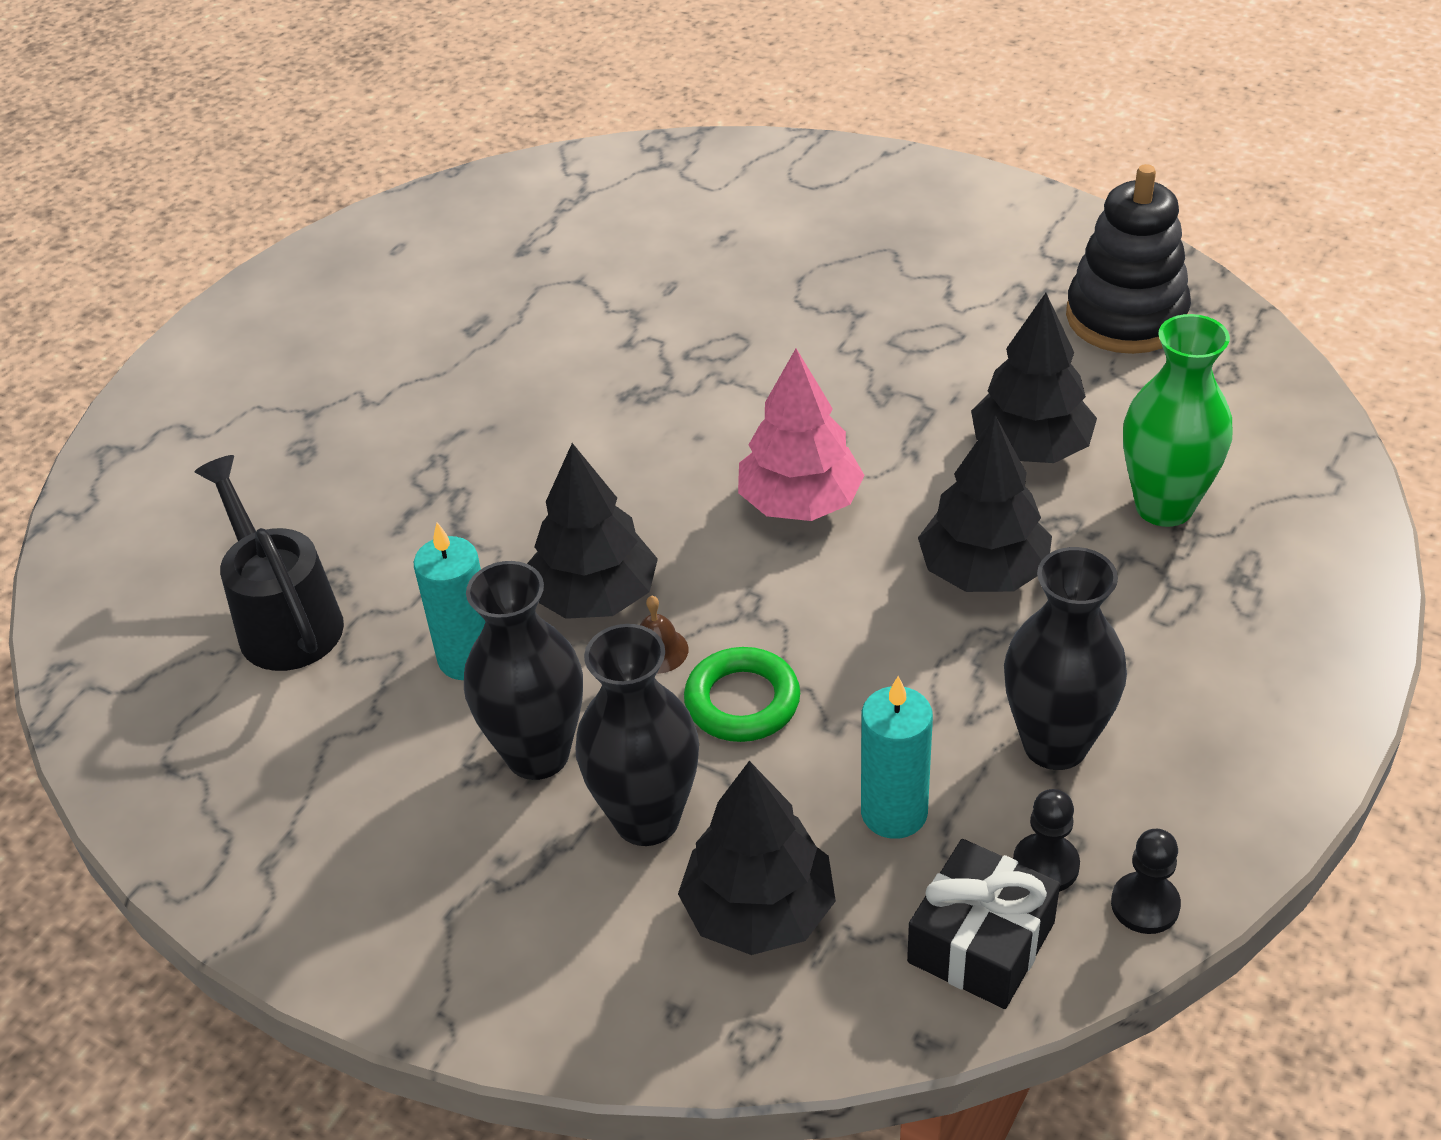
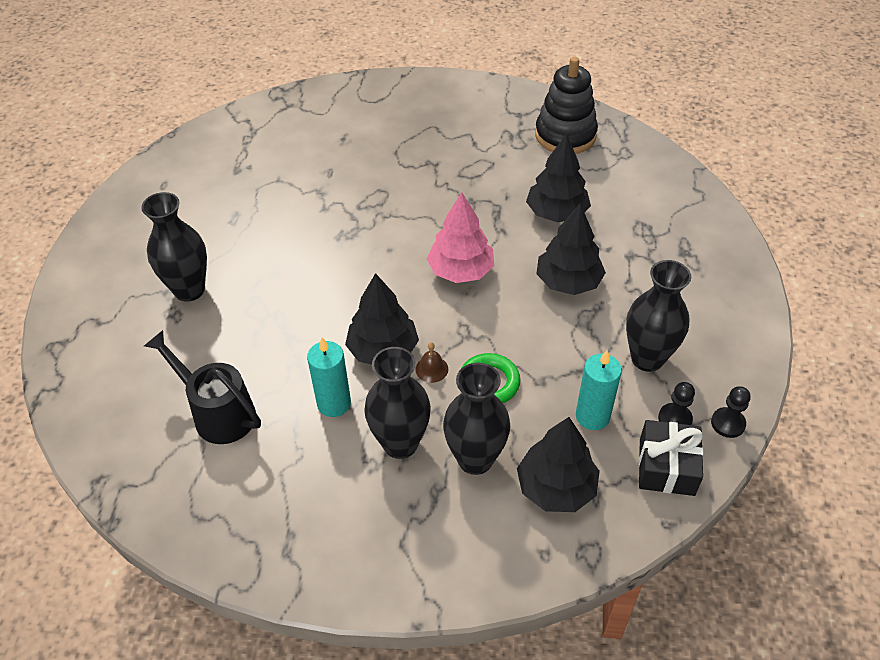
camera: 25 degrees left, 5 degrees up
(346, 419) = (189, 290): none -> black vase
(1164, 506) = (633, 226): green vase -> none

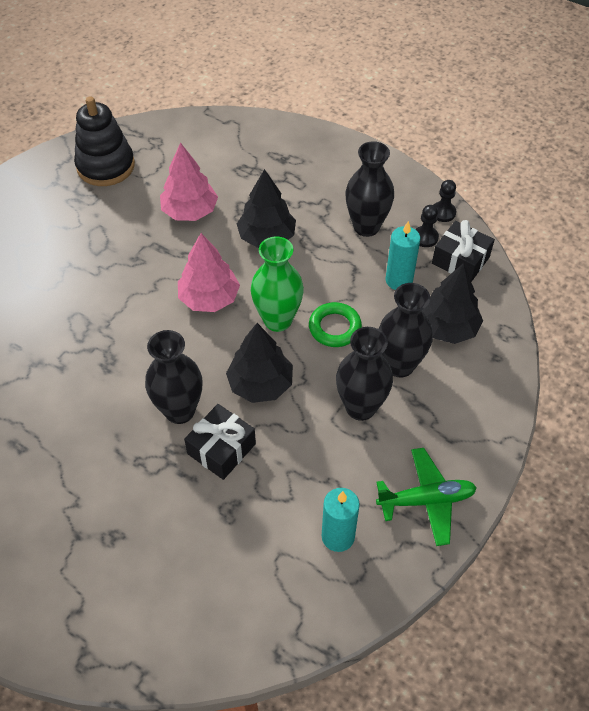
camera: 65 degrees left, 5 degrees up
(189, 290) = (90, 514): black vase -> black vase (179, 411)
(218, 412) = (256, 532): black watering can -> none
(295, 350) = (221, 449): none -> black gift
(314, 546) = (426, 500): none -> green plane
(334, 403) = (296, 439): turquoise candle -> turquoise candle (338, 536)
(431, 369) = (300, 359): brown bell -> none
(468, 332) = (277, 320): none -> green vase
(556, 213) = (190, 211): black tree -> pink tree

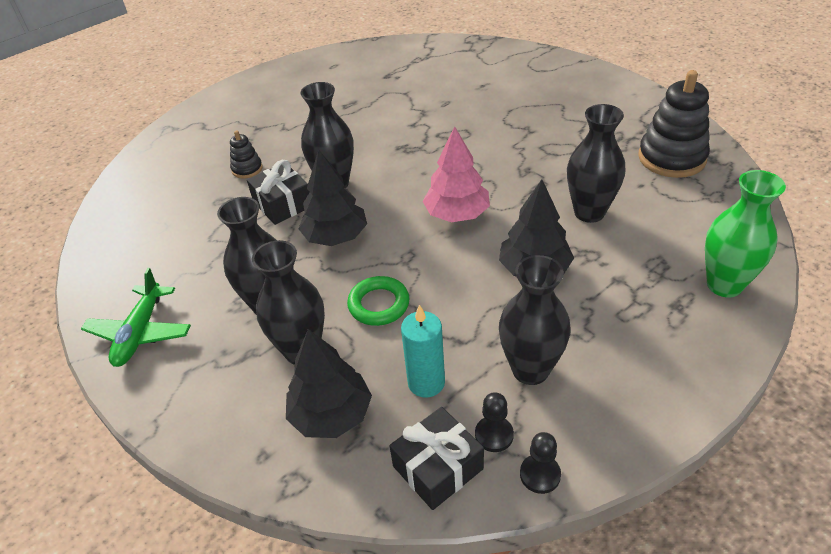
camera: 110 degrees right, 10 degrees down
(165, 511) = (247, 169): none -> black stacking toy
(190, 211) = (589, 212): pink tree -> black vase
(277, 320) = (408, 260): green vase -> green vase (724, 285)
(338, 536) = (154, 262): turquoise candle -> none

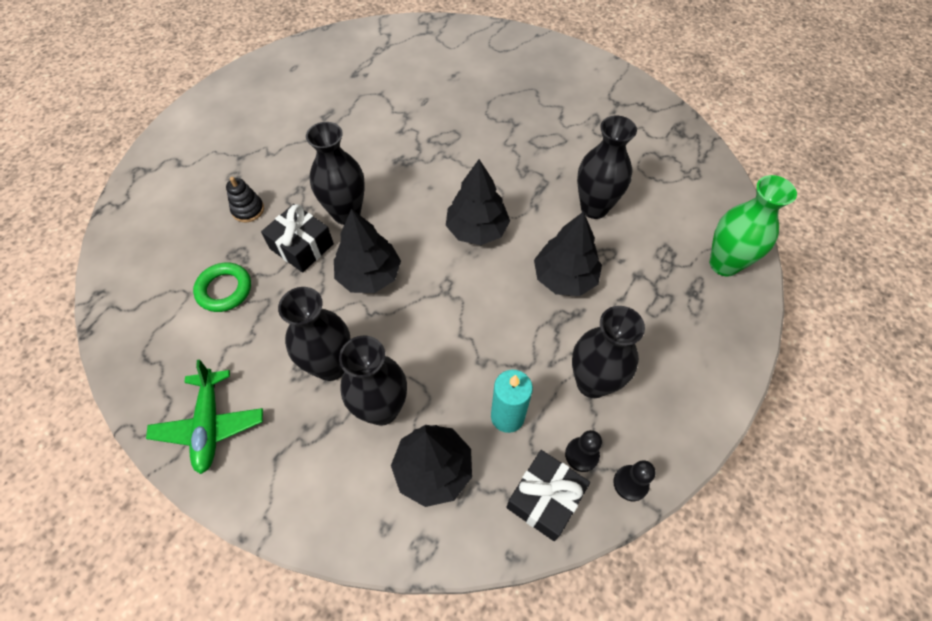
camera: 20 degrees left, 15 degrees up
(379, 304) = (437, 343): green ring -> green ring (224, 290)
(457, 214) = (477, 230): pink tree -> black tree
(671, 158) = (647, 137): black stacking toy -> none

